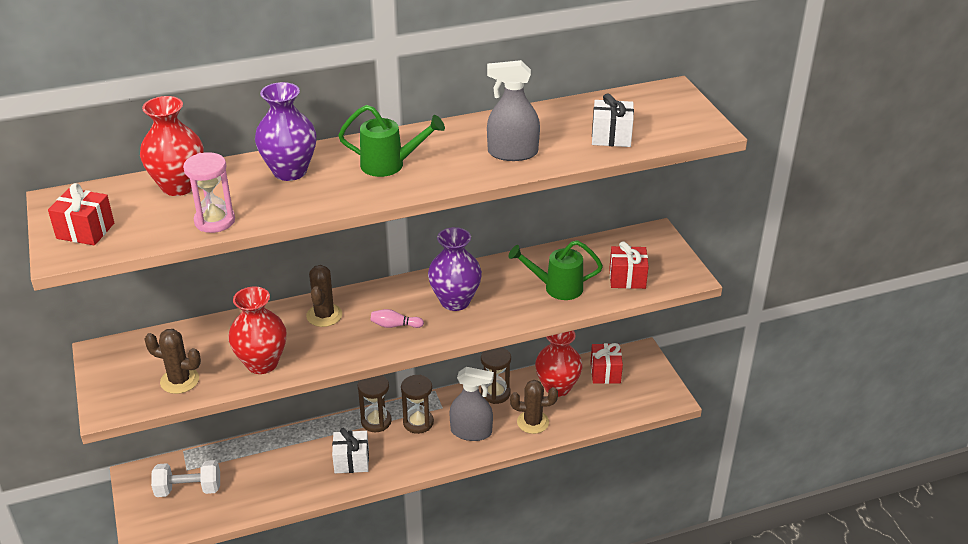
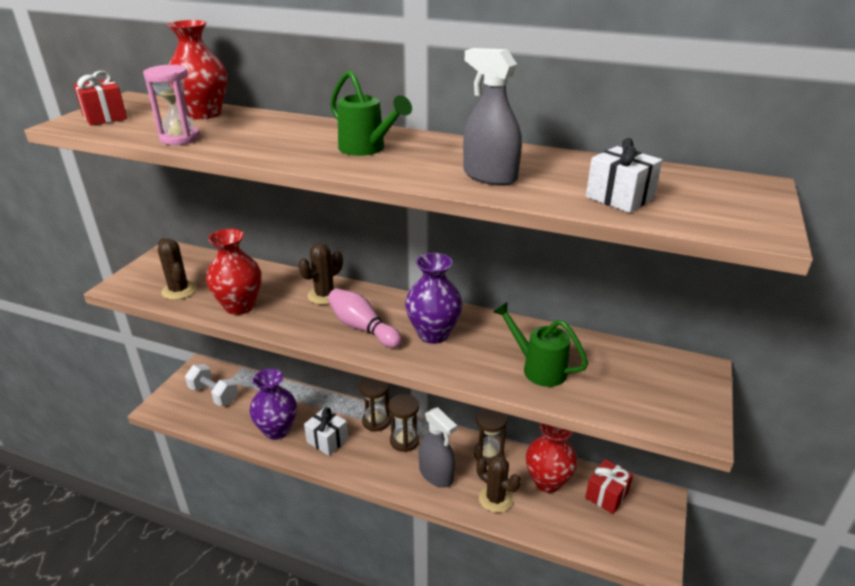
camera: 40 degrees right, 5 degrees down
(290, 171) = (288, 129): purple vase -> purple vase (277, 430)
(395, 325) = (362, 328): pink bowling pin -> pink bowling pin, size x1.78
(627, 278) = (622, 395): red gift -> none

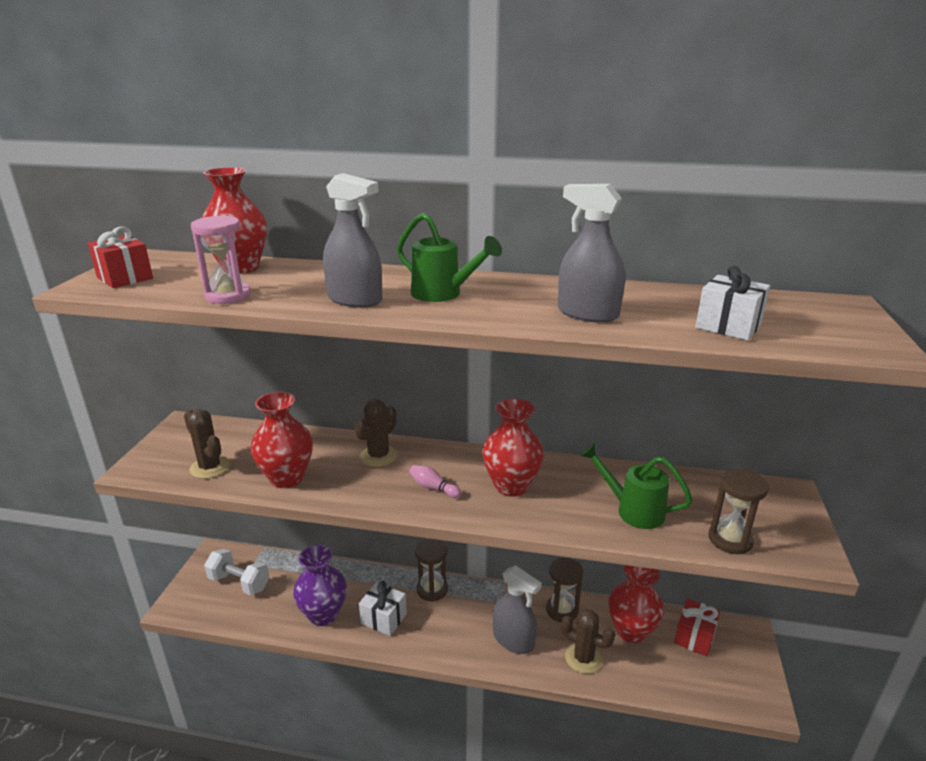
camera: 10 degrees left, 5 degrees down
(286, 149) = (355, 300): none -> grey spray bottle
(362, 328) = (433, 488): pink bowling pin -> pink bowling pin, size x0.56
(404, 441) = (469, 607): brown hourglass -> brown hourglass (730, 540)
(433, 334) = (511, 486): purple vase -> red vase

